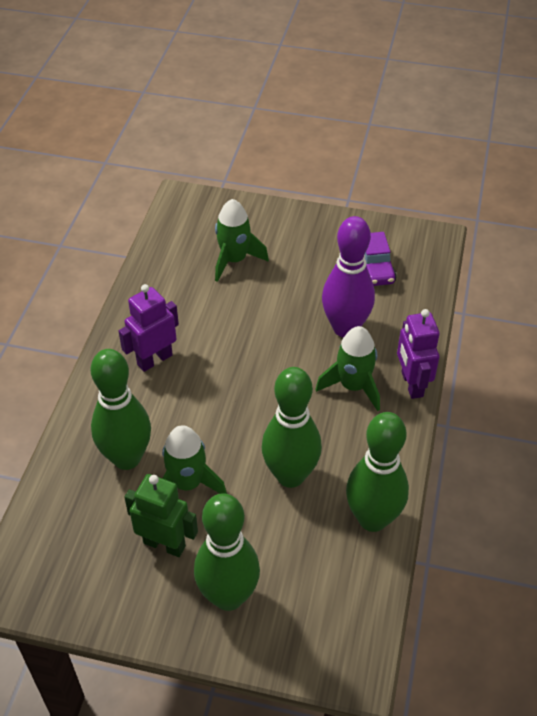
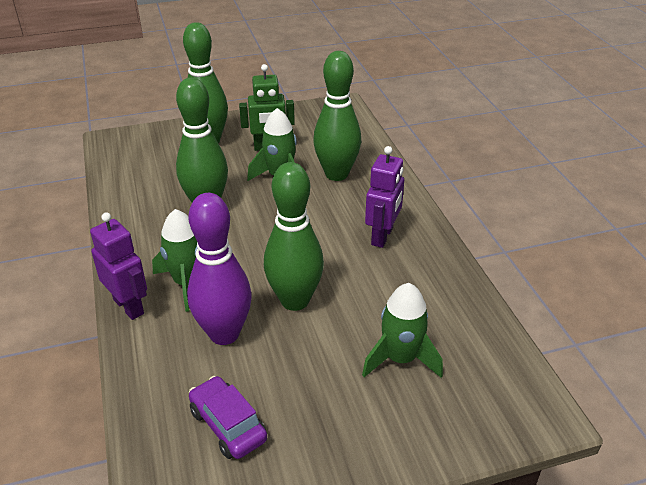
camera: 150 degrees right, 10 degrees down
(372, 519) = (128, 203): green bowling pin -> green bowling pin (295, 300)

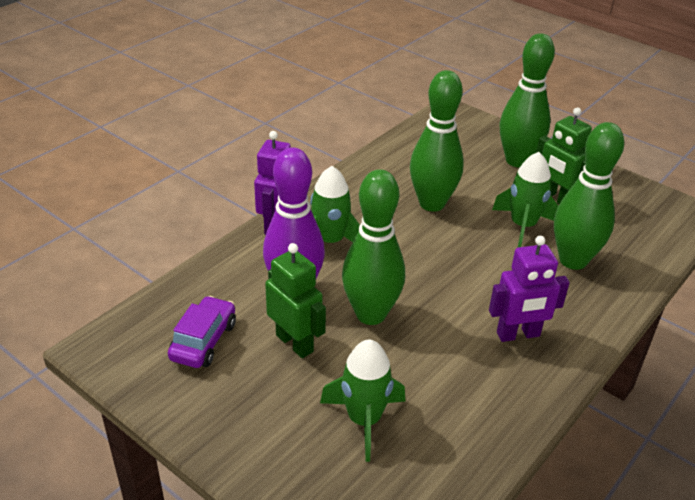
camera: 55 degrees right, 0 degrees up
(286, 362) = (295, 343): none -> green robot

